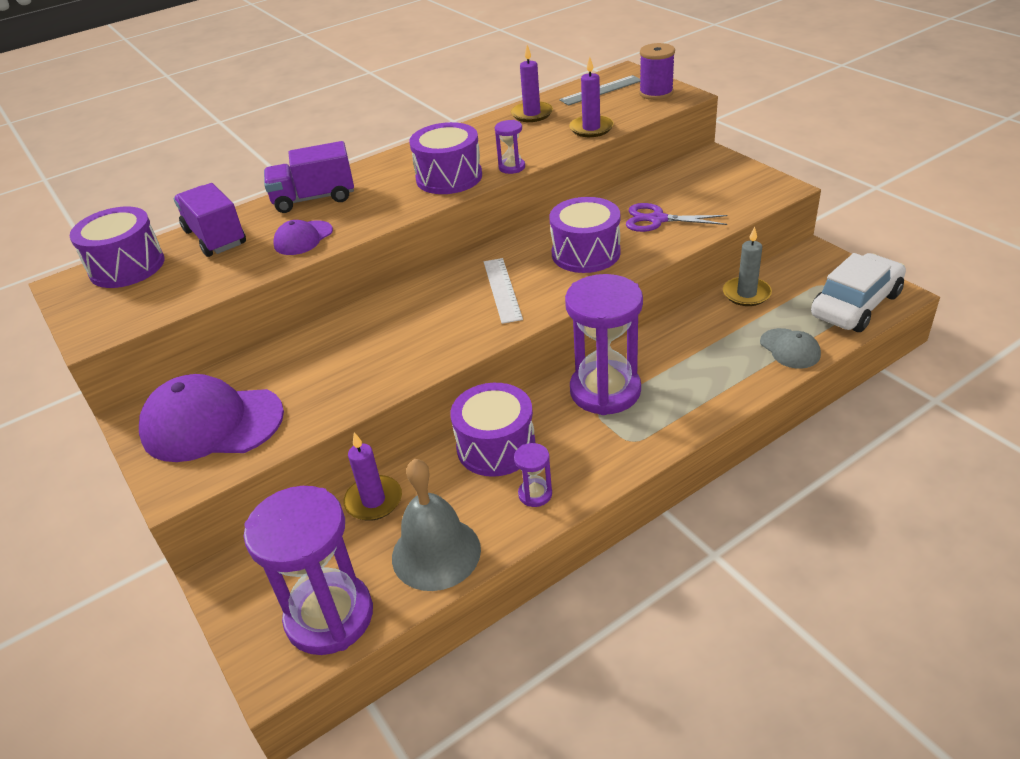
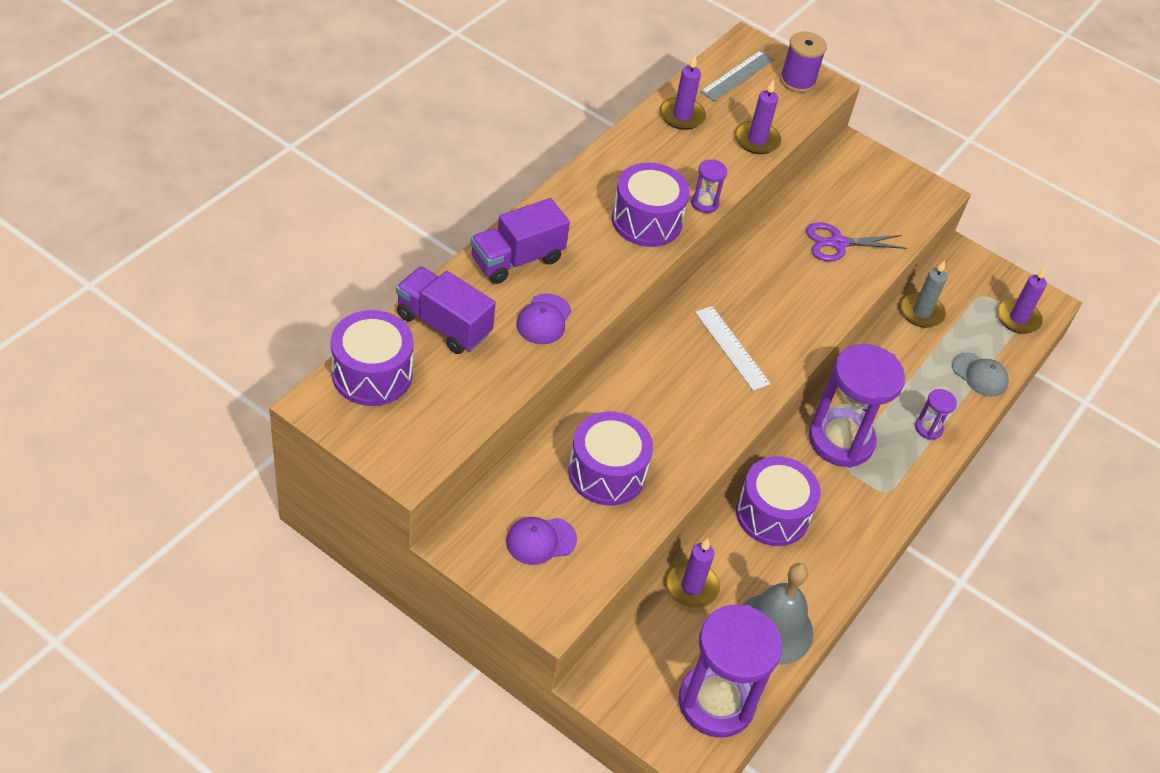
camera: 30 degrees left, 10 degrees up
(211, 423) = (540, 541): purple cap -> purple cap, size x0.51
(535, 494) = (829, 558): purple hourglass -> purple hourglass (928, 428)
(586, 253) = (789, 293): purple drum -> purple drum (607, 473)
(855, 305) = (1018, 318): white car -> purple candle

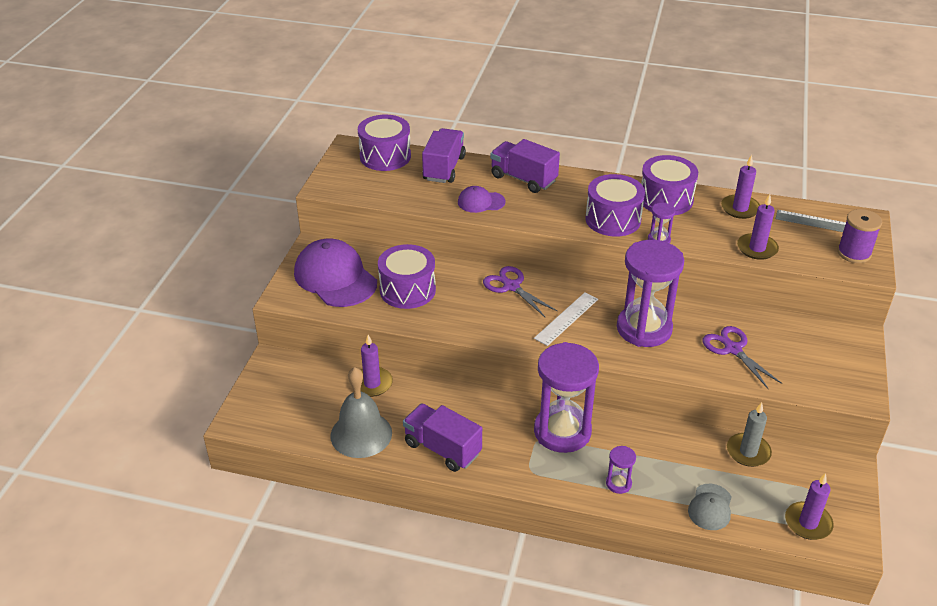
camera: 75 degrees right, 10 degrees down
(540, 541) = (335, 278): purple cap -> purple cap, size x1.97
(651, 371) = (511, 286): none -> purple scissors
(716, 702) = (285, 419): purple hourglass -> purple hourglass (644, 329)
(772, 514) = (462, 409): purple drum -> purple drum (666, 199)
(826, 557) = (442, 448): none -> purple truck

